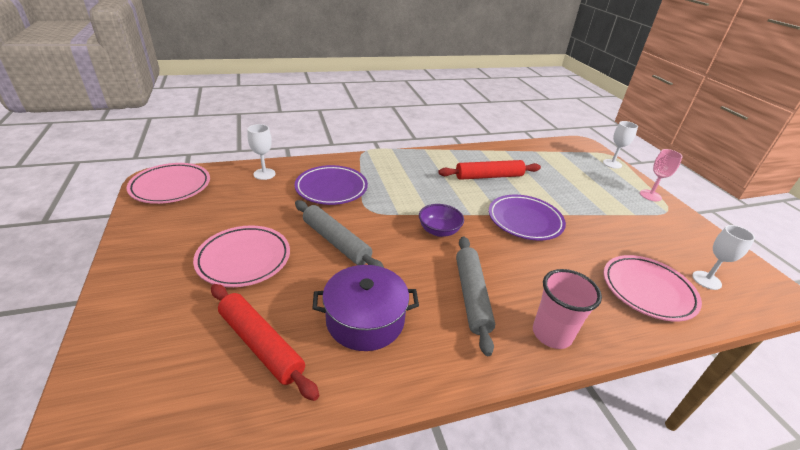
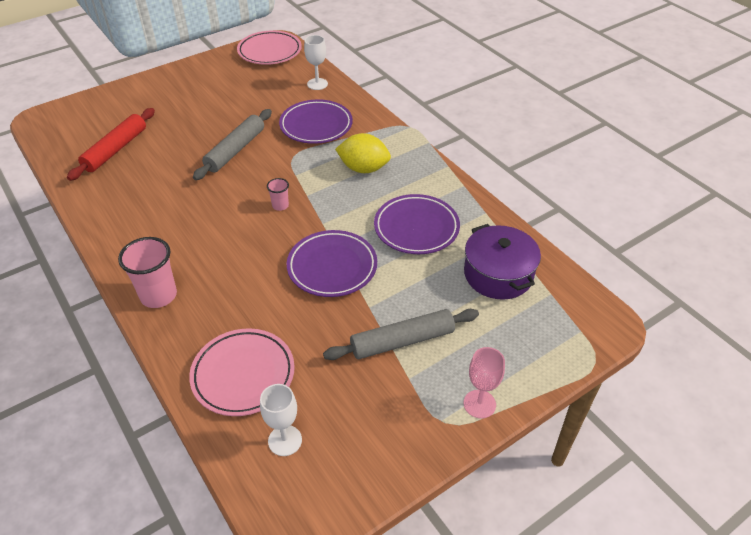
camera: 75 degrees right, 10 degrees up
(244, 259) = (195, 115): pink plate -> none
(365, 320) = (148, 188): purple pot -> purple pot (498, 274)
(408, 180) = (363, 168): none -> yellow lemon
(439, 231) = (280, 206): purple bowl -> pink cup
(471, 296) = (192, 240): grey rolling pin -> grey rolling pin (402, 341)
(489, 176) = (416, 228): red rolling pin -> purple plate
(612, 164) = (558, 360): white goblet -> none

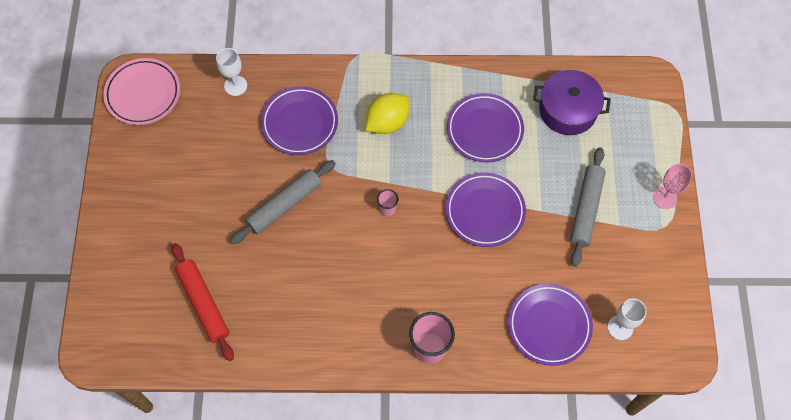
camera: 55 degrees left, 20 degrees up
(235, 150) = (284, 205): grey rolling pin -> grey rolling pin turned 75 degrees clockwise
(243, 375) = (549, 326): pink plate -> purple plate

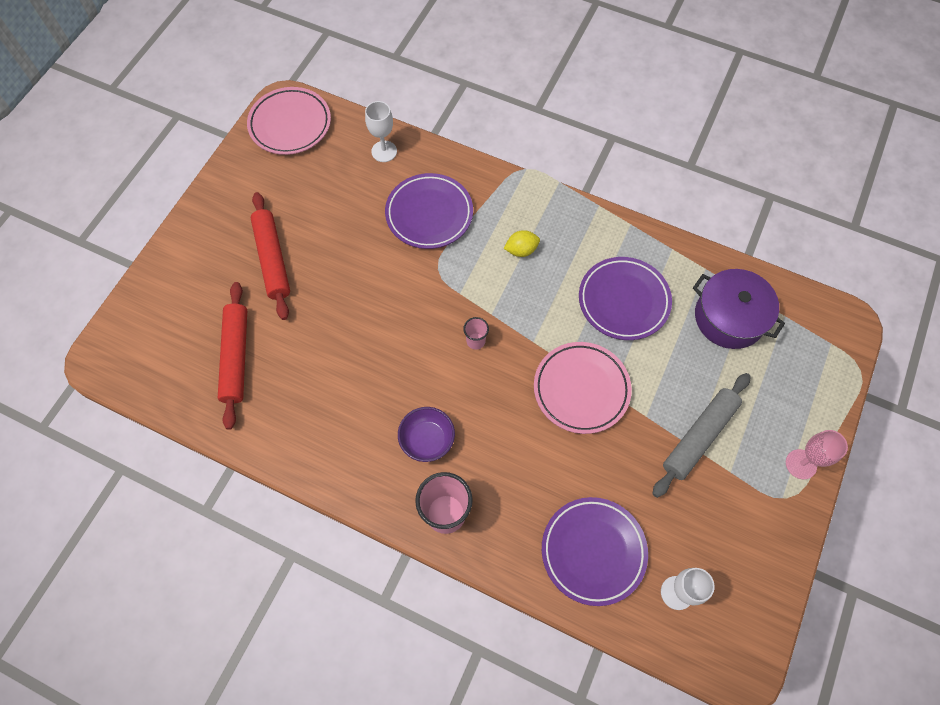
camera: 25 degrees right, 0 degrees up
(190, 213) = (273, 259): none -> red rolling pin
(284, 205) = (370, 291): grey rolling pin -> none
(387, 122) = (521, 250): yellow lemon -> yellow lemon, size x0.58
(388, 300) = (427, 440): none -> purple bowl
(485, 211) = (581, 389): purple plate -> pink plate

